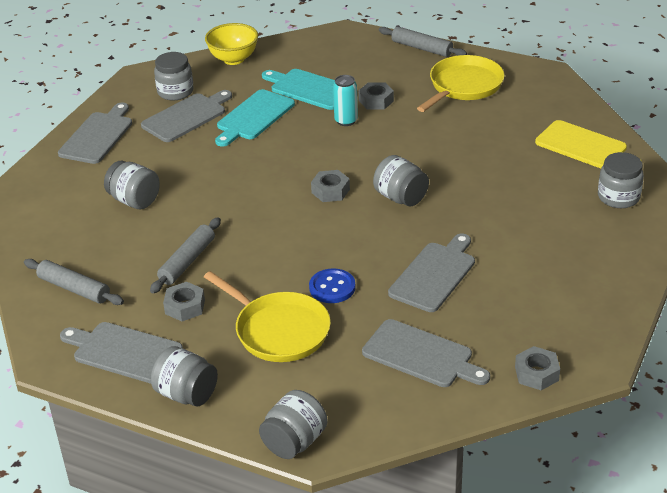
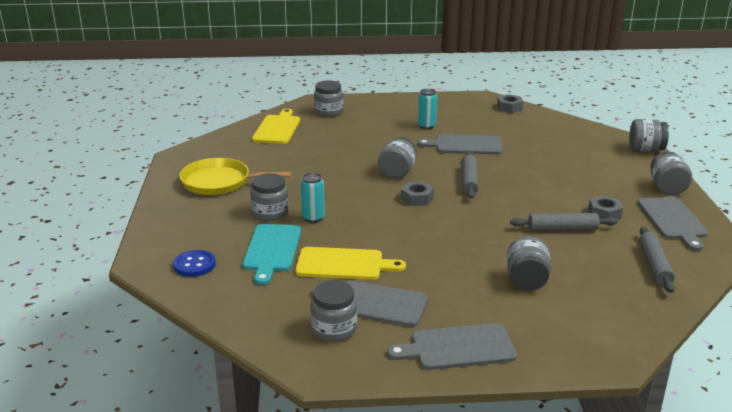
camera: 120 degrees left, 10 degrees down
(233, 59) = (239, 314): yellow bowl -> none
(253, 117) = (344, 264): turquoise cutting board -> yellow cutting board
(279, 331) = (577, 176): yellow pan -> none
(332, 287) = (517, 171): blue button -> blue button (194, 265)
(376, 101) = (270, 213): grey nut -> grey jar
(421, 355) = (536, 134): grey cutting board -> none
(422, 48) = (160, 214): grey rolling pin -> grey rolling pin (469, 180)
(517, 264) = (426, 126): none -> turquoise can

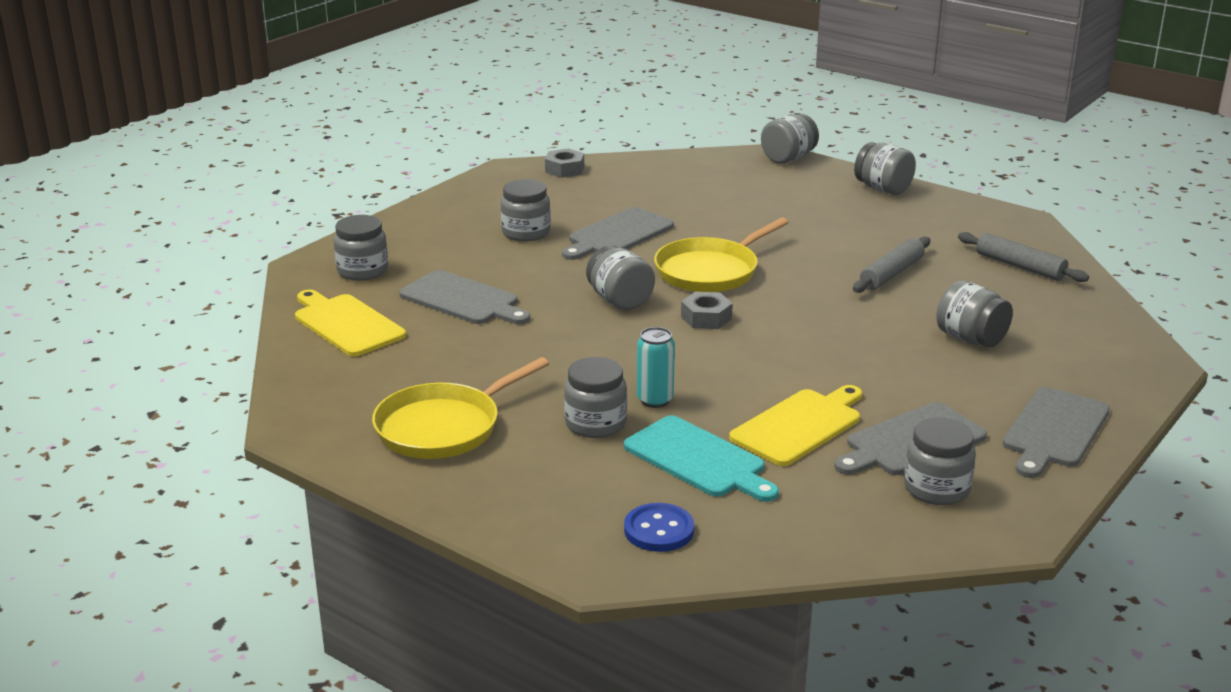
camera: 50 degrees left, 0 degrees up
(426, 126) = (526, 232): turquoise can -> grey jar
(469, 180) = (710, 271): grey rolling pin -> yellow pan
(604, 213) = (890, 240): grey nut -> none
(673, 220) = (949, 218): grey cutting board -> grey cutting board (463, 300)

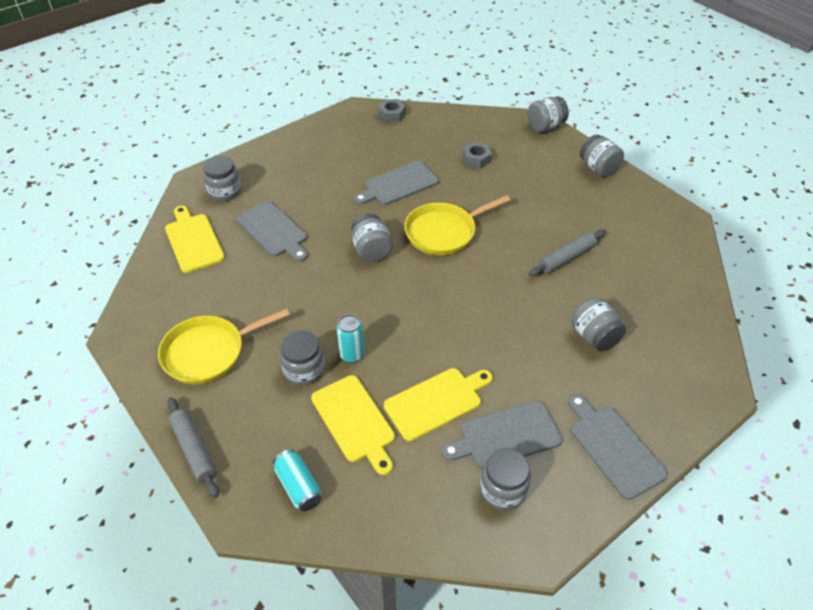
camera: 15 degrees right, 20 degrees up
(526, 232) = (340, 172): grey jar -> none
(659, 530) = (298, 486): blue button -> turquoise can
(698, 459) = (354, 421): turquoise cutting board -> yellow cutting board
(706, 318) = (421, 279): grey nut -> grey nut (476, 159)
(1020, 266) = (662, 267): grey rolling pin -> grey rolling pin (194, 450)
(1054, 431) = (613, 448): grey cutting board -> grey cutting board turned 105 degrees clockwise

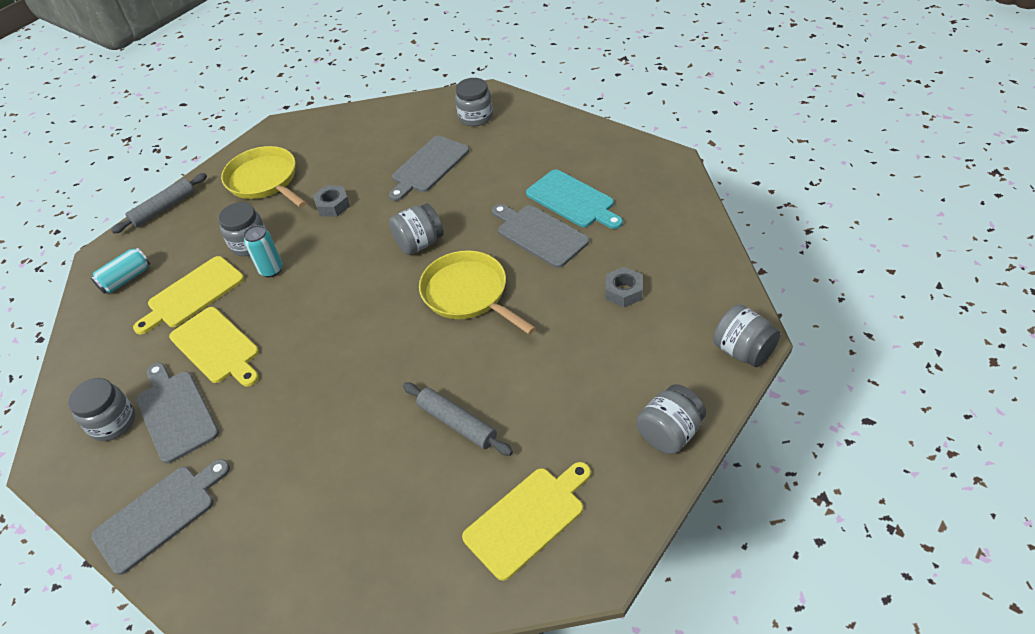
camera: 80 degrees right, 0 degrees up
(193, 240) = (399, 123): yellow cutting board -> yellow cutting board (528, 519)
(371, 161) = (572, 200): none -> turquoise cutting board
(392, 114) = (676, 192): grey nut -> grey nut (333, 205)
(594, 337) = (322, 474): grey jar -> none

